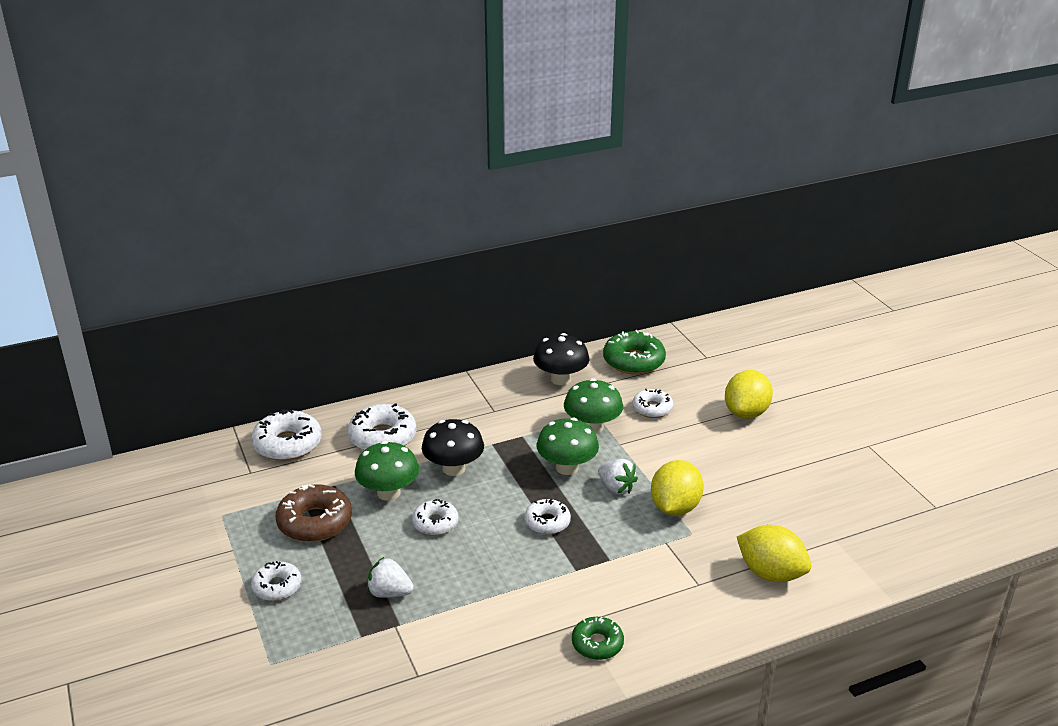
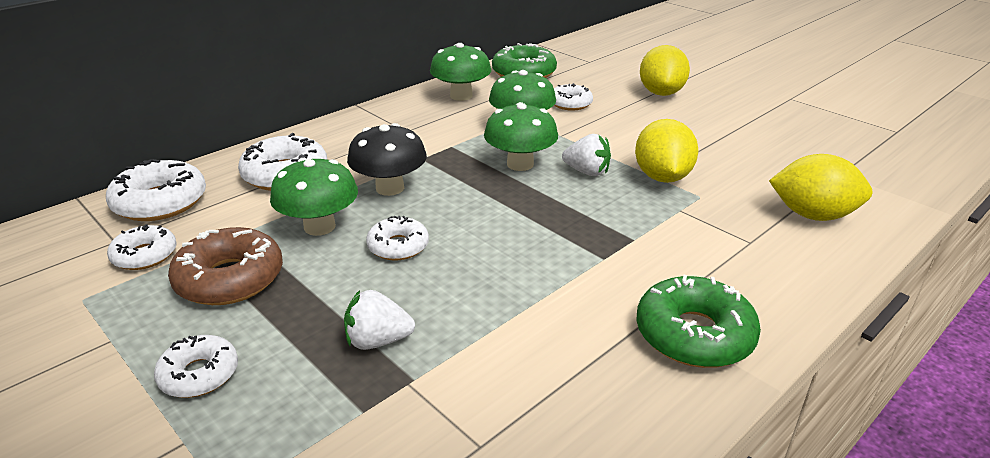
camera: 20 degrees left, 0 degrees up
(547, 522) = (534, 218): white donut -> white donut (145, 255)
(560, 379) = (461, 96): black mushroom -> green mushroom
(597, 644) = (694, 335): green donut -> green donut, size x1.62

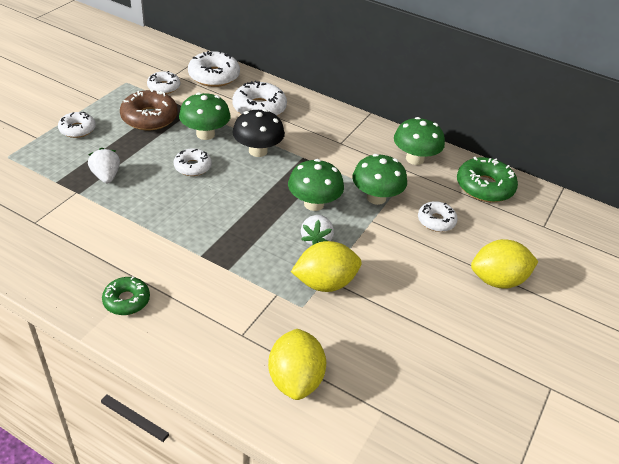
camera: 70 degrees right, 10 degrees up
(694, 335) = (126, 300): green donut -> green donut, size x0.62

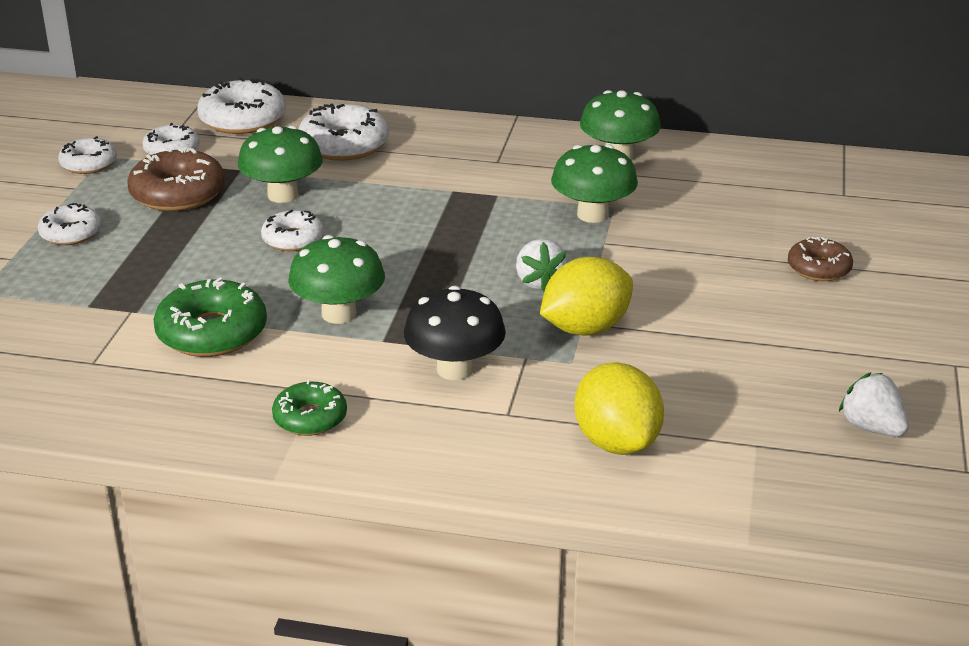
camera: 15 degrees left, 10 degrees down
(106, 176) = (164, 281): white strawberry -> white strawberry (871, 427)
(258, 151) = (379, 198): black mushroom -> black mushroom (455, 369)
(314, 204) = (507, 242): green mushroom -> green mushroom (339, 314)
(436, 221) = (694, 222): white donut -> white donut (88, 164)
(484, 187) = (737, 168): green donut -> green donut (212, 332)
(497, 280) = (819, 268): yellow lemon -> brown donut

